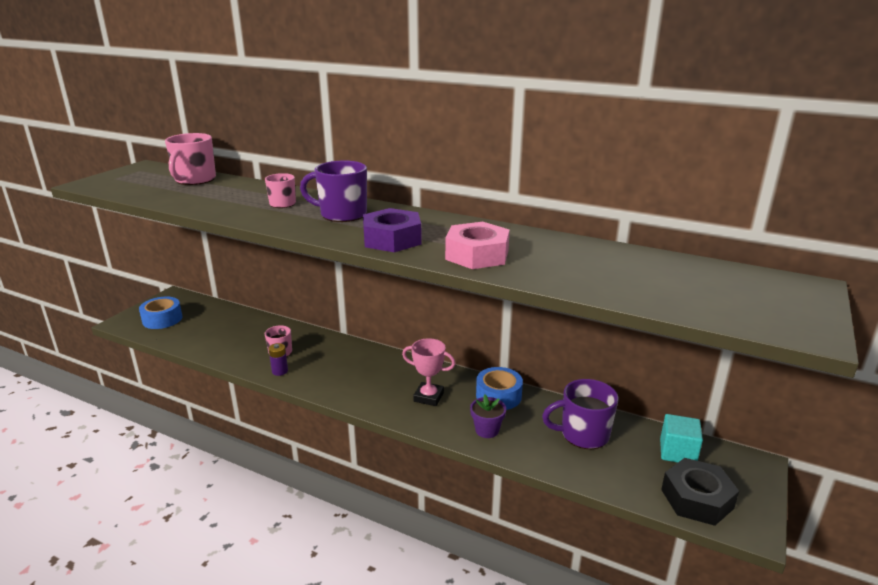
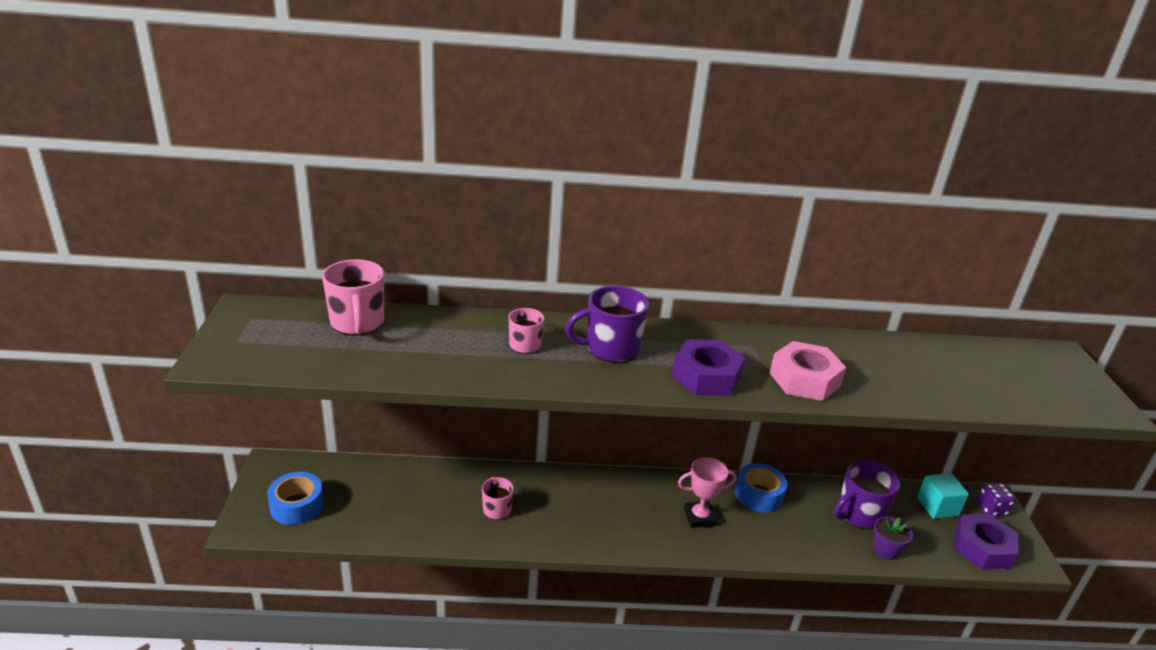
camera: 30 degrees left, 5 degrees up
(280, 371) = (521, 535): purple battery -> none
(487, 430) = (781, 538): purple flower pot -> purple flower pot (885, 550)
(697, 499) = (982, 548): black nut -> purple nut
(743, 471) = (991, 509): none -> purple dice

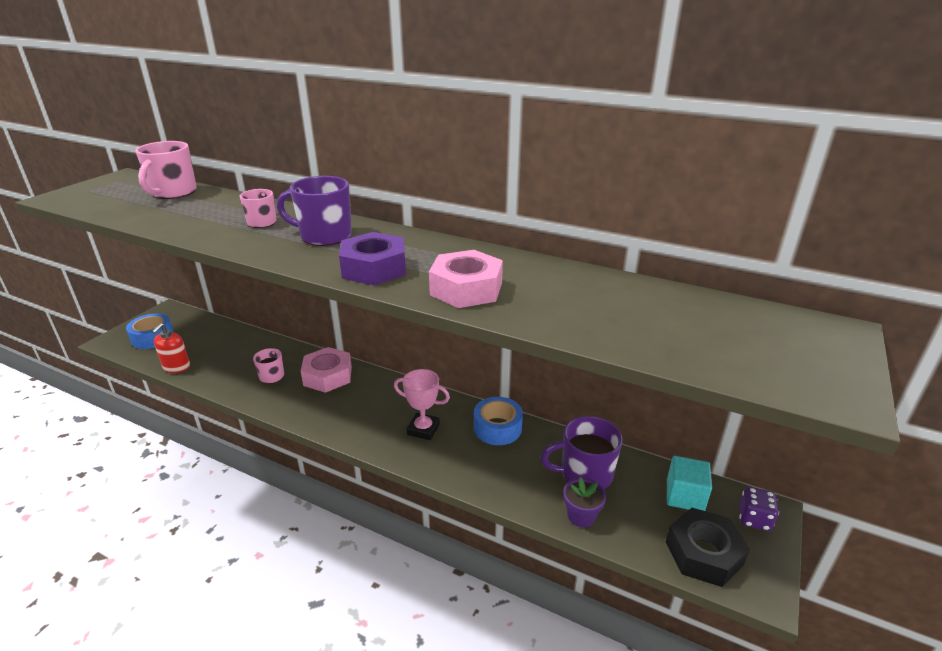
camera: 30 degrees right, 0 degrees up
(373, 533) = (176, 367): none -> red soap dispenser
(555, 491) = (328, 376): none -> pink nut
(982, 548) = (703, 553): purple nut -> black nut

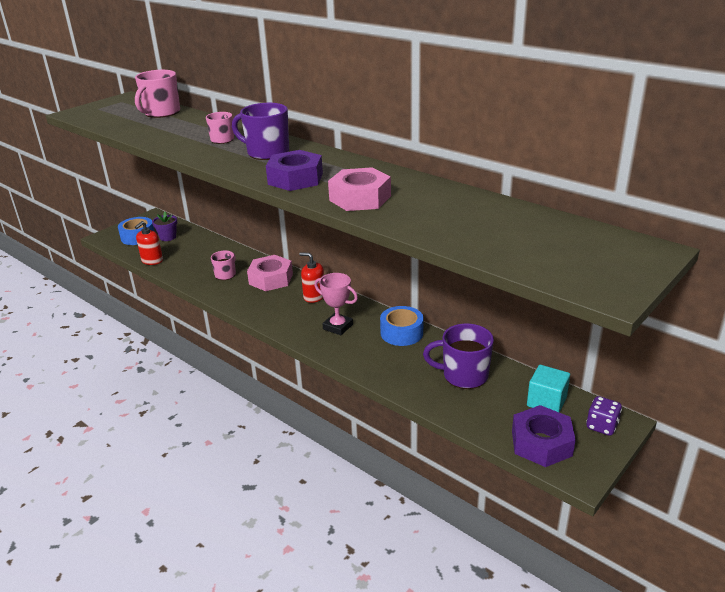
camera: 15 degrees right, 0 degrees up
(384, 393) = (314, 296): none -> red soap dispenser
(581, 516) = (447, 403): purple flower pot -> purple flower pot (168, 237)
(703, 553) = (541, 443): black nut -> purple nut

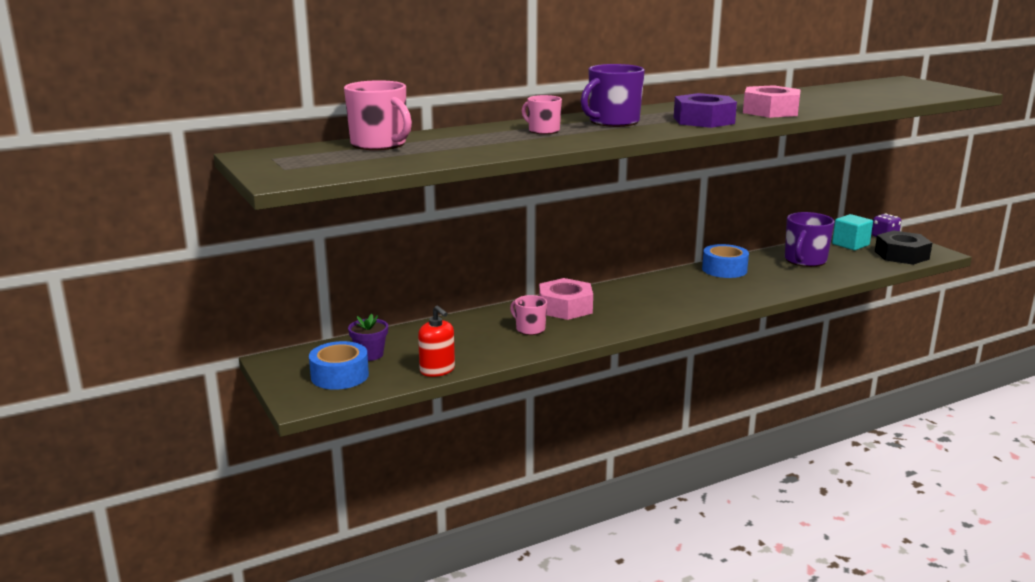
camera: 70 degrees left, 10 degrees down
(314, 296) = (625, 293): red soap dispenser -> none
(338, 327) = (696, 291): pink trophy -> none
(541, 443) = (901, 255): purple nut -> black nut

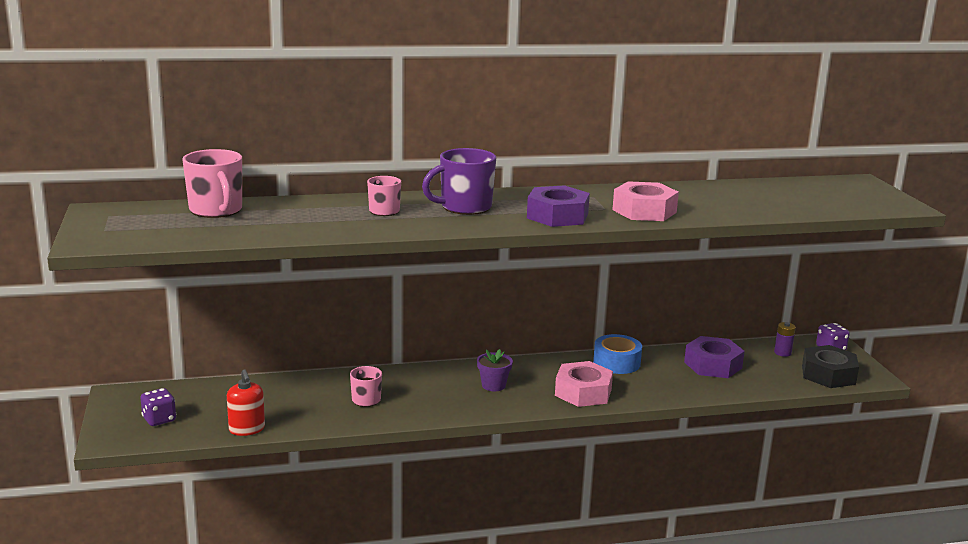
camera: 15 degrees right, 0 degrees up
(339, 376) = (159, 419): blue tape -> purple dice
(370, 355) = (201, 402): purple flower pot -> purple flower pot (493, 385)
(565, 307) = (419, 381): pink nut -> pink nut (583, 392)
(805, 261) = (713, 365): purple mug -> purple nut
(850, 244) = (782, 353): turquoise cube -> purple battery

